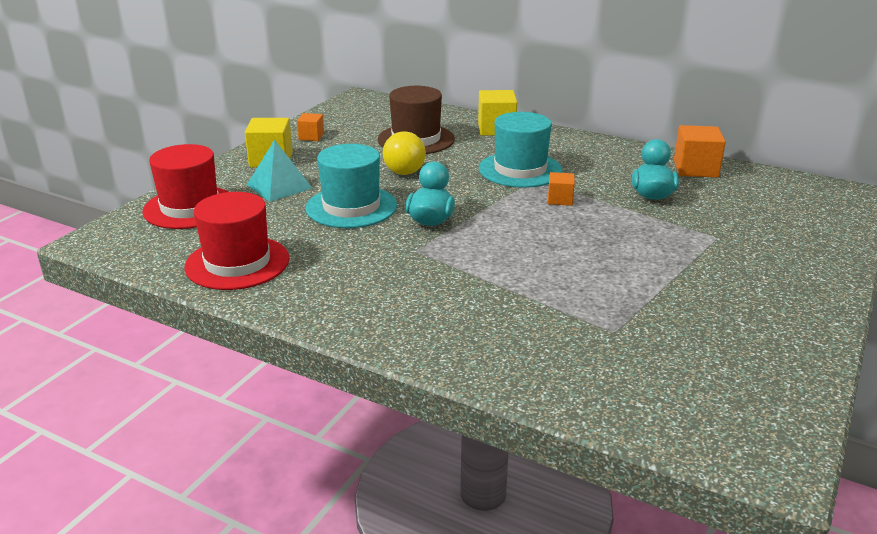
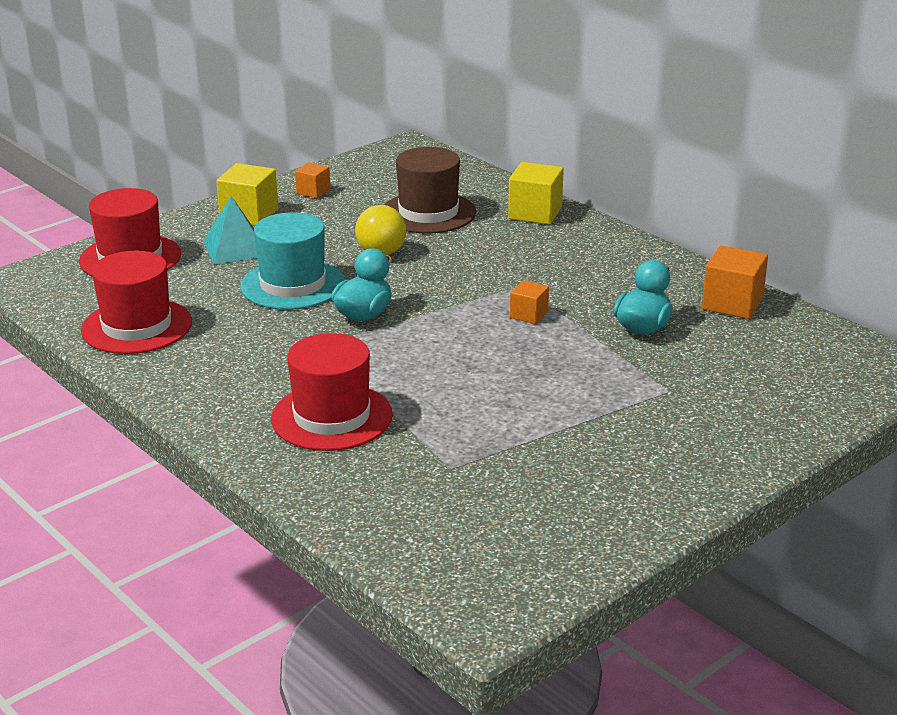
camera: 20 degrees right, 0 degrees up
(476, 308) = (332, 417): none -> red hat
(520, 170) = (516, 270): turquoise hat -> none

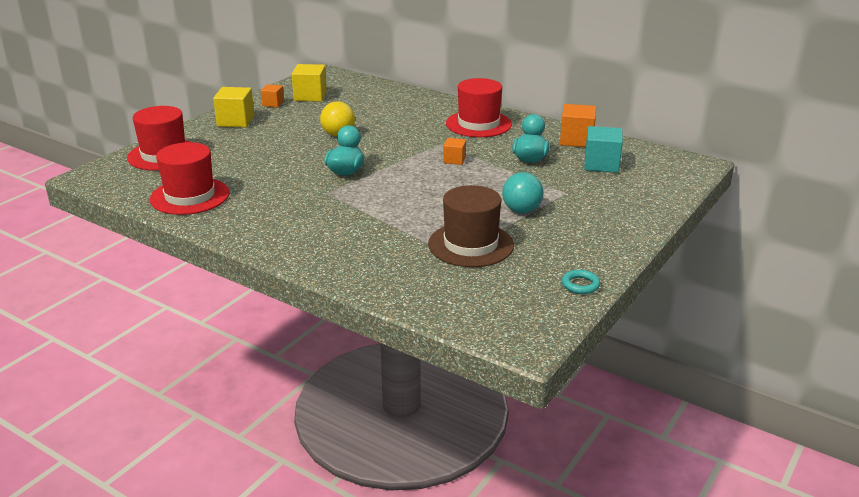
camera: 15 degrees left, 0 degrees up
(235, 248) = (236, 142): turquoise pyramid -> none
(292, 285) = (288, 159): turquoise hat -> none
(332, 417) = (356, 235): red hat -> red hat (478, 124)
(428, 213) = (357, 109): brown hat -> brown hat (470, 245)
(535, 213) = (426, 102): yellow cube -> yellow cube (310, 96)
(586, 411) = (521, 210): none -> turquoise ball
(610, 542) = (580, 285): none -> turquoise ring
(749, 350) = (601, 164): none -> turquoise cube

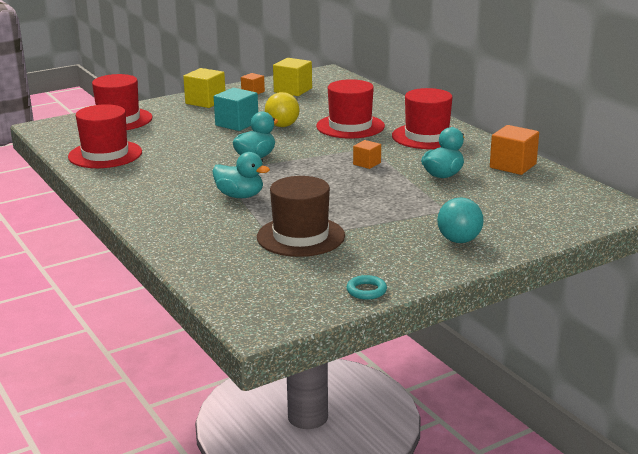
camera: 25 degrees right, 5 degrees down
(373, 215) = (240, 196): none -> turquoise duck
(401, 125) = (350, 126): none -> red hat
(521, 210) = (382, 217): turquoise ball -> turquoise ball (459, 240)
(601, 164) = (513, 192): turquoise cube -> turquoise cube (237, 124)

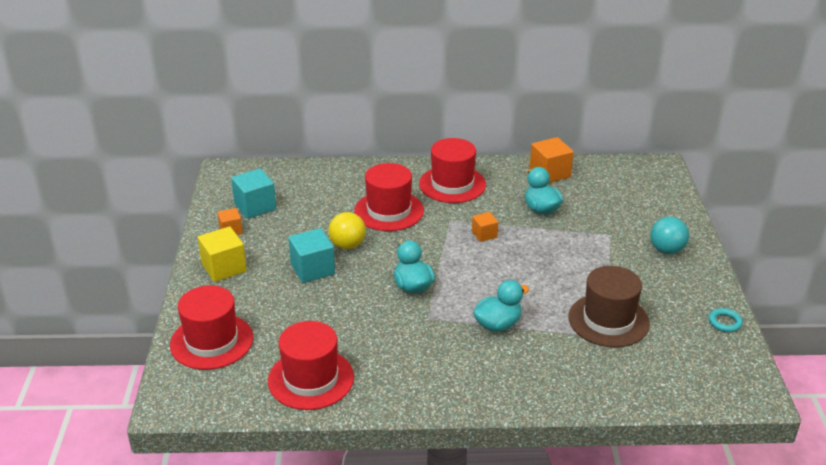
camera: 60 degrees left, 10 degrees up
(293, 90) = (255, 206): yellow cube -> turquoise cube

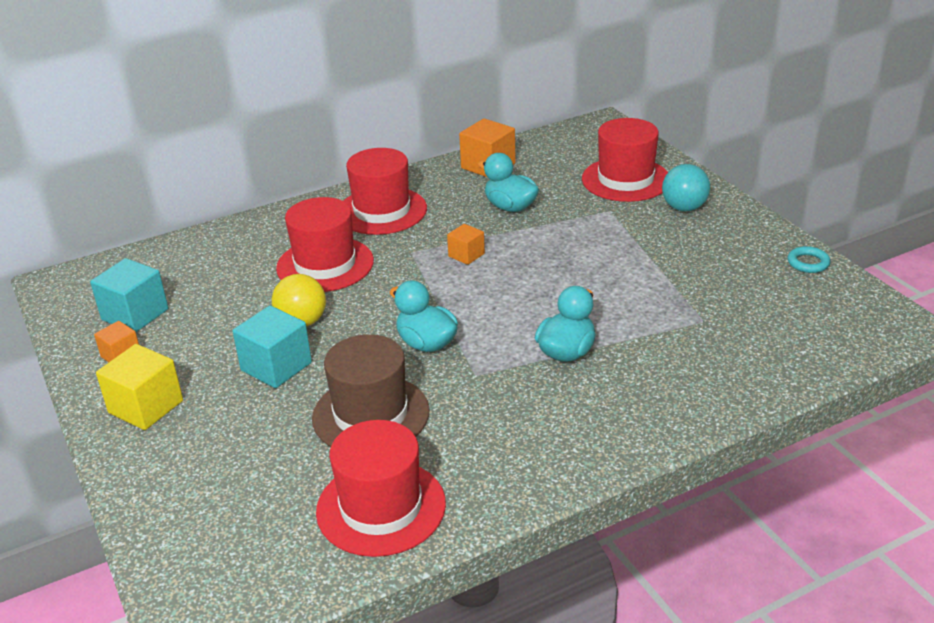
camera: 25 degrees left, 0 degrees up
(211, 341) = (199, 511): red hat -> red hat (625, 179)
(608, 320) = (687, 303): brown hat -> brown hat (371, 414)

